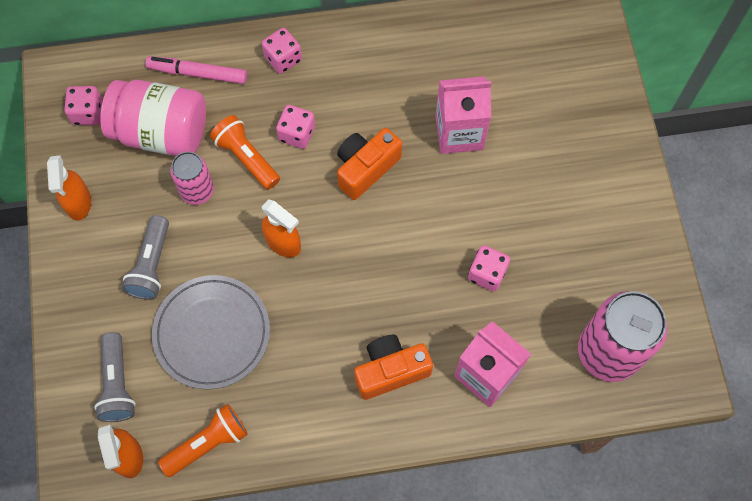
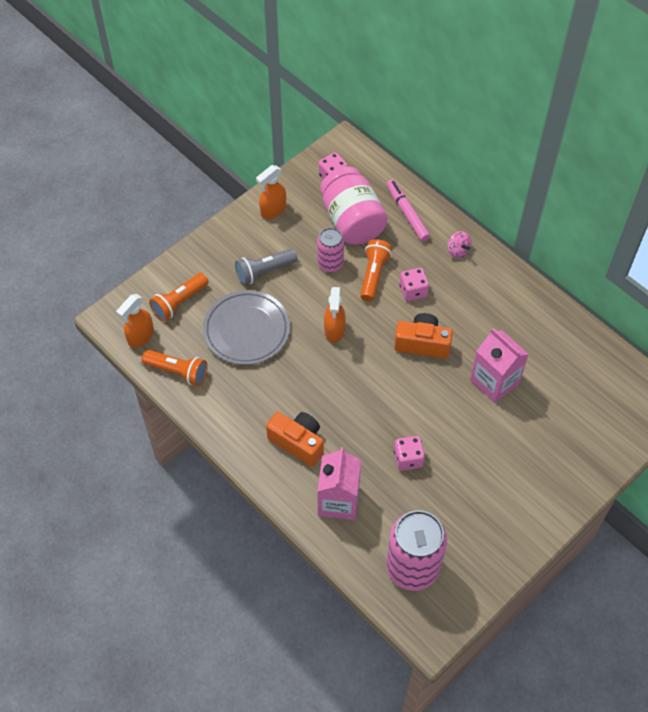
camera: 55 degrees right, 10 degrees down
(117, 383) = (179, 302): grey flashlight -> orange flashlight
(283, 59) = (458, 251): pink dice -> pink spinning top

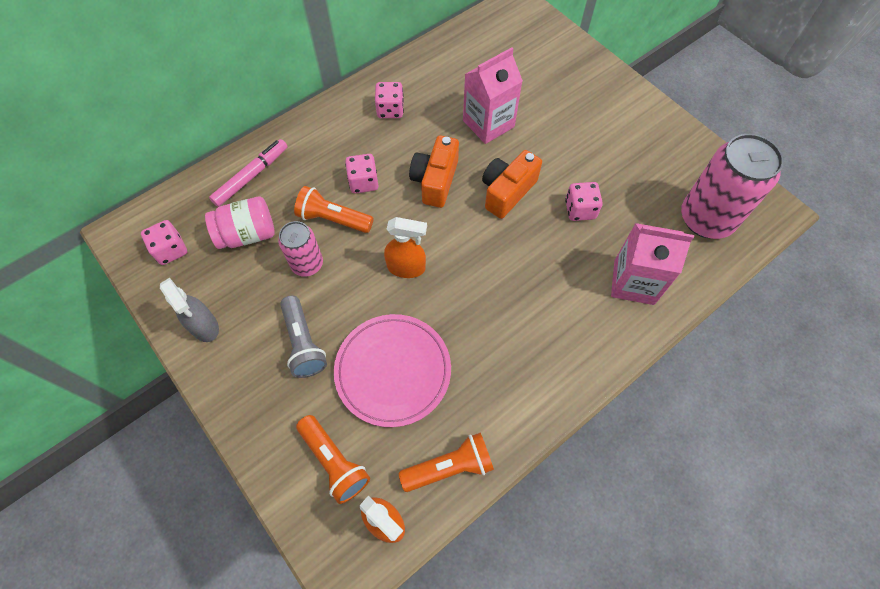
camera: 85 degrees left, 5 degrees up
(177, 371) = (449, 467): orange flashlight -> orange flashlight turned 45 degrees clockwise
(246, 330) = (393, 371): grey plate -> pink plate
(273, 210) = (204, 326): orange spray bottle -> grey spray bottle
(298, 442) = (560, 319): orange camera -> orange camera (507, 192)
(352, 221) = (247, 234): pink jar -> pink jar, size x0.67
(407, 213) = (251, 176): pink marker -> pink marker turned 150 degrees clockwise
(458, 251) = (317, 134): pink spinning top -> none
(496, 302) = (390, 110): none -> pink dice

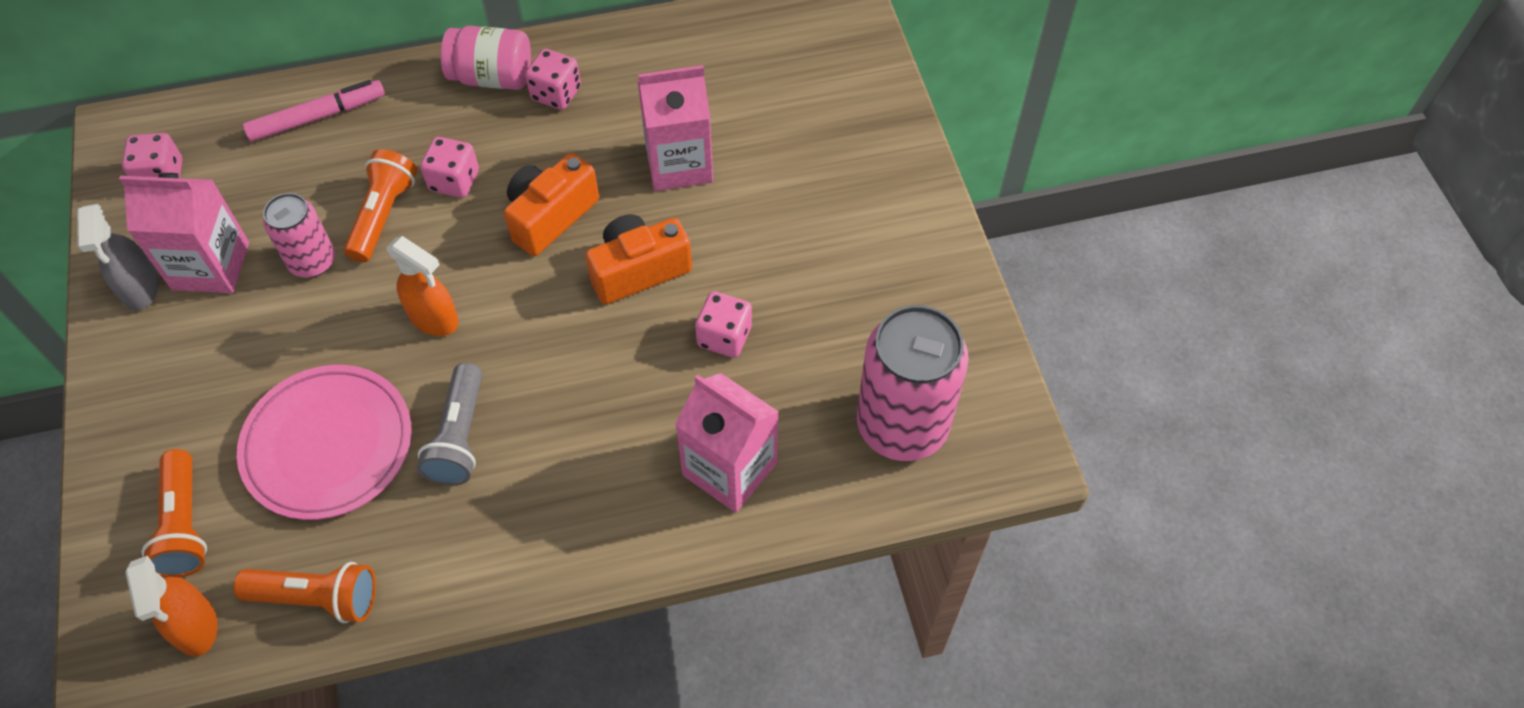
camera: 25 degrees right, 5 degrees down
(242, 293) = (211, 266): none -> pink carton
(247, 234) = (264, 192): pink jar -> pink jar (492, 77)
(303, 343) = (243, 361): grey flashlight -> grey flashlight (459, 436)
(333, 219) = (383, 215): orange flashlight -> orange flashlight turned 60 degrees clockwise

